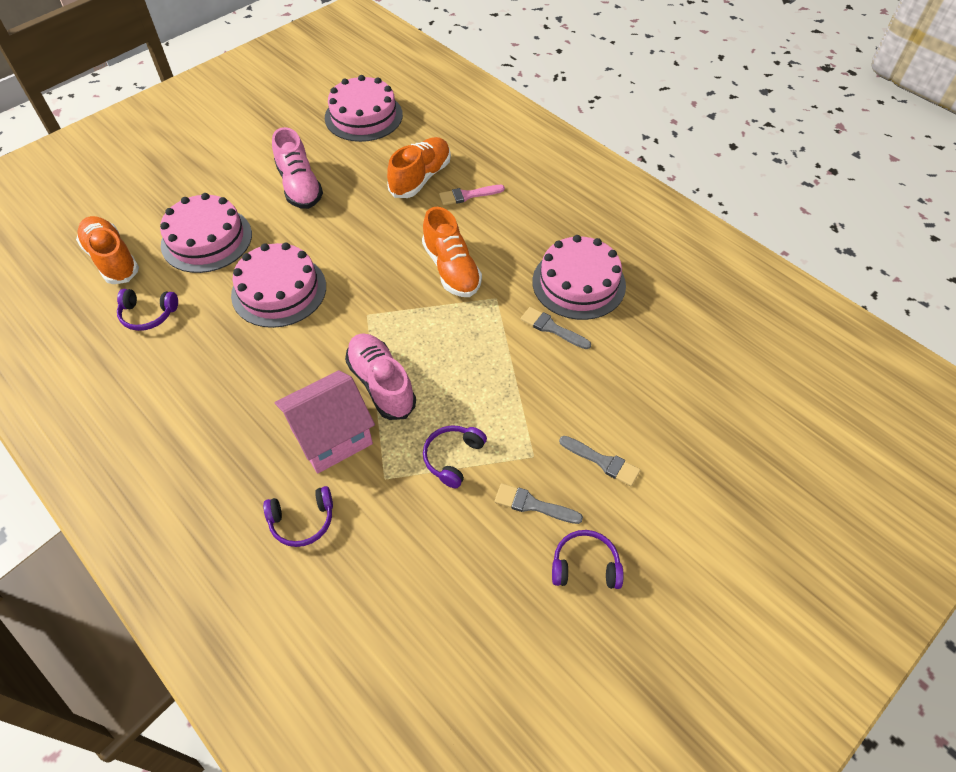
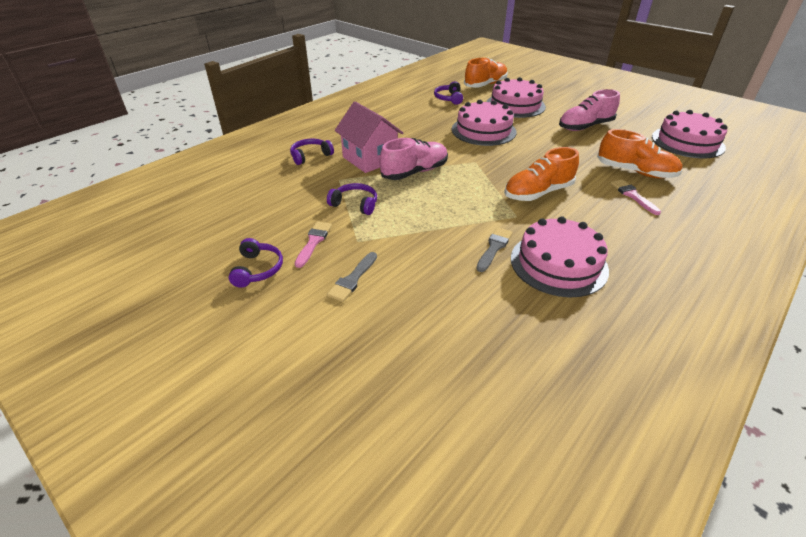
camera: 85 degrees right, 15 degrees down
(302, 521) = (310, 156): purple headphones -> purple headphones turned 75 degrees clockwise
(533, 505) = (313, 242): grey brush -> pink brush

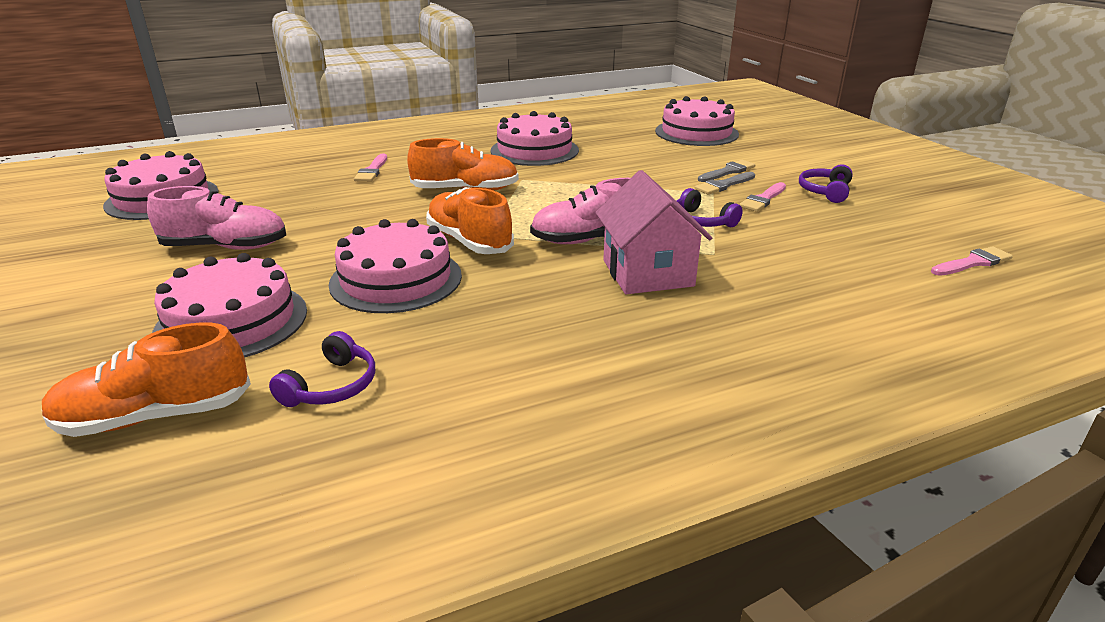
camera: 155 degrees left, 10 degrees down
(174, 210) = (973, 262): none -> pink brush
(310, 156) = (756, 302): purple headphones -> none
(421, 376) = (696, 132): none -> pink cake
(494, 248) = (577, 166): grey brush -> grey brush (723, 185)
(635, 172) = (315, 185): orange shoe -> orange shoe (469, 241)

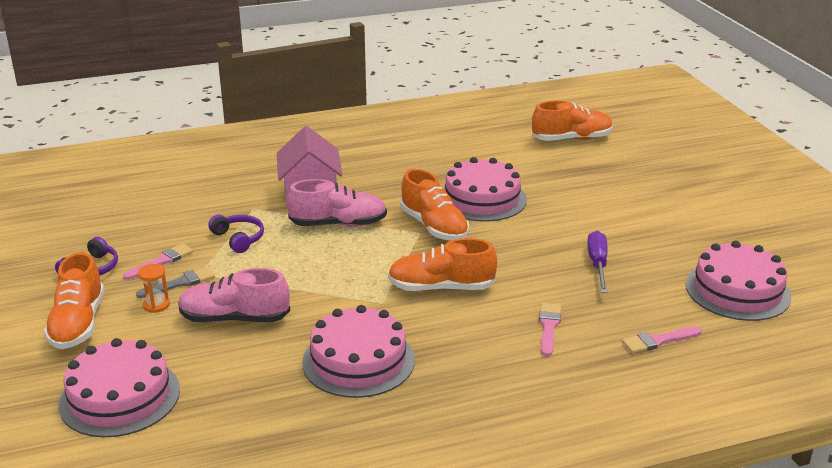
camera: 175 degrees left, 0 degrees up
(226, 247) = (622, 230): pink shoe -> pink shoe (234, 318)
(232, 321) = (571, 177): pink cake -> none
(289, 213) = (597, 264): none -> purple screwdriver
(332, 386) = (496, 146): purple headphones -> none
(728, 171) = (156, 305): grey brush -> orange hourglass
(779, 160) = (78, 324): none -> orange shoe
(973, 262) = (80, 193): pink brush -> pink brush (658, 341)

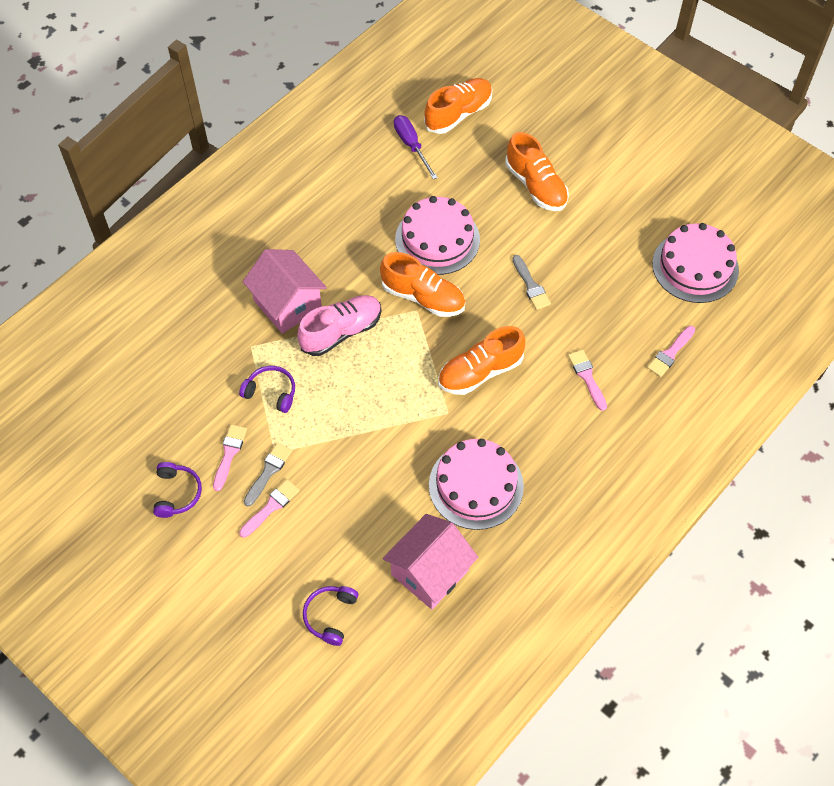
camera: 30 degrees left, 30 degrees up
(78, 324) = (226, 561): orange shoe -> orange shoe (536, 186)
(120, 397) = (330, 616): pink cake -> purple headphones
(156, 305) = (271, 507): orange hourglass -> pink brush
(234, 318) = (347, 489): pink shoe -> none
(247, 405) = (430, 572): none -> pink house
(546, 251) = (531, 285): none -> grey brush
(597, 264) = (579, 284): purple screwdriver -> purple screwdriver (411, 145)

